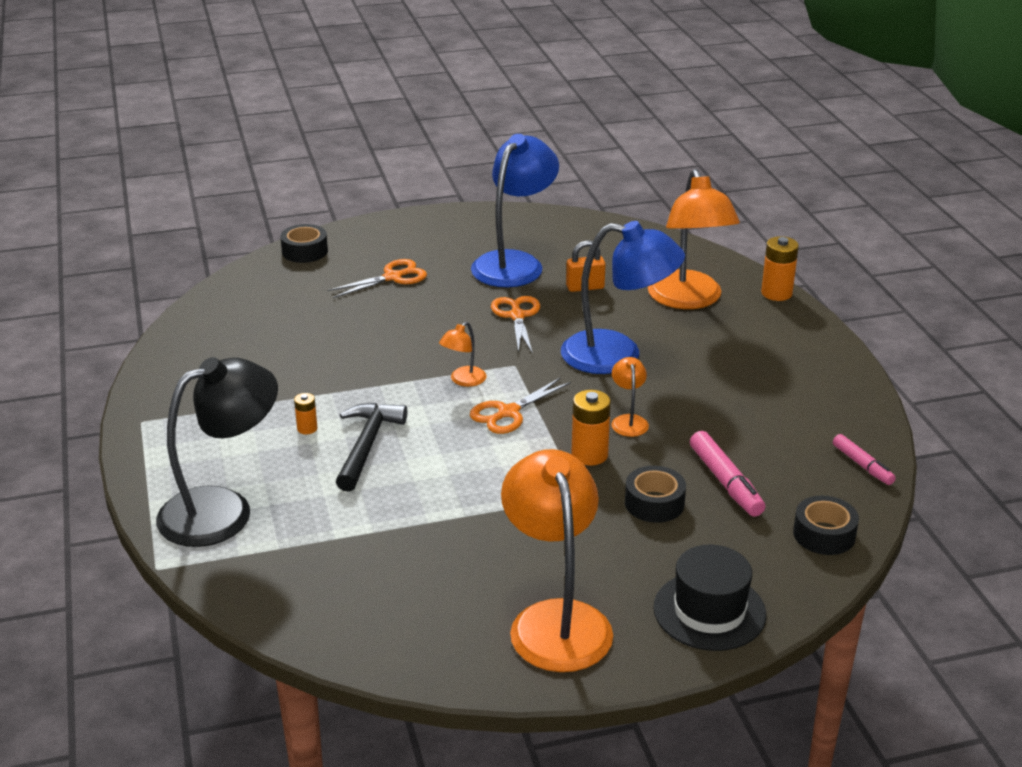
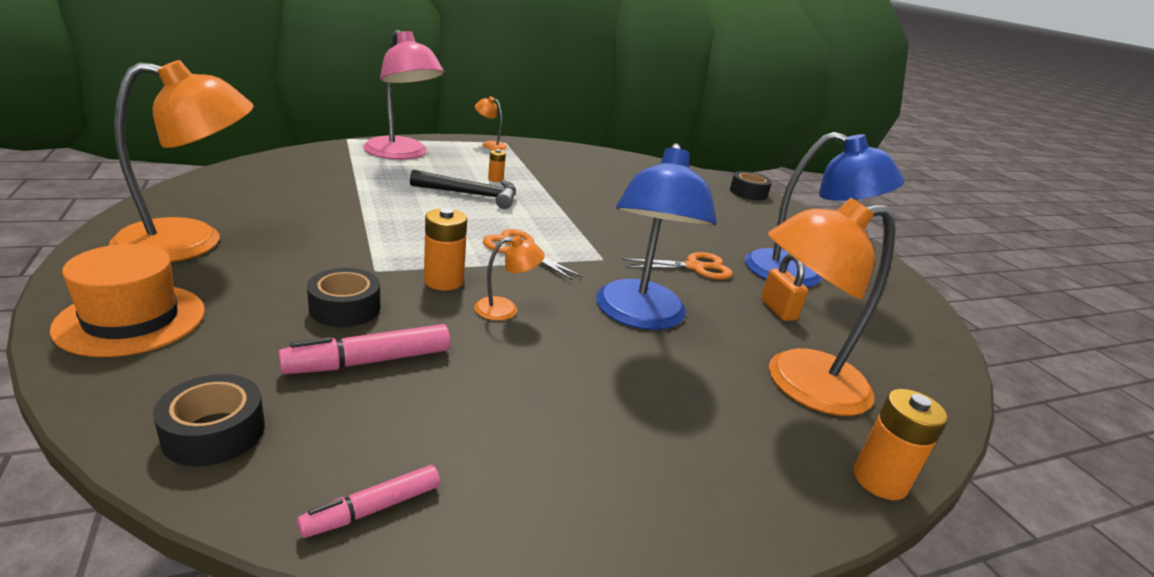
camera: 80 degrees right, 5 degrees down
(223, 510) = (402, 154): black lamp -> pink lamp
(393, 277) = (730, 220): orange scissors -> none
(463, 380) = (570, 234): orange lamp -> orange lamp (490, 145)
(709, 611) = (131, 319): black hat -> orange hat

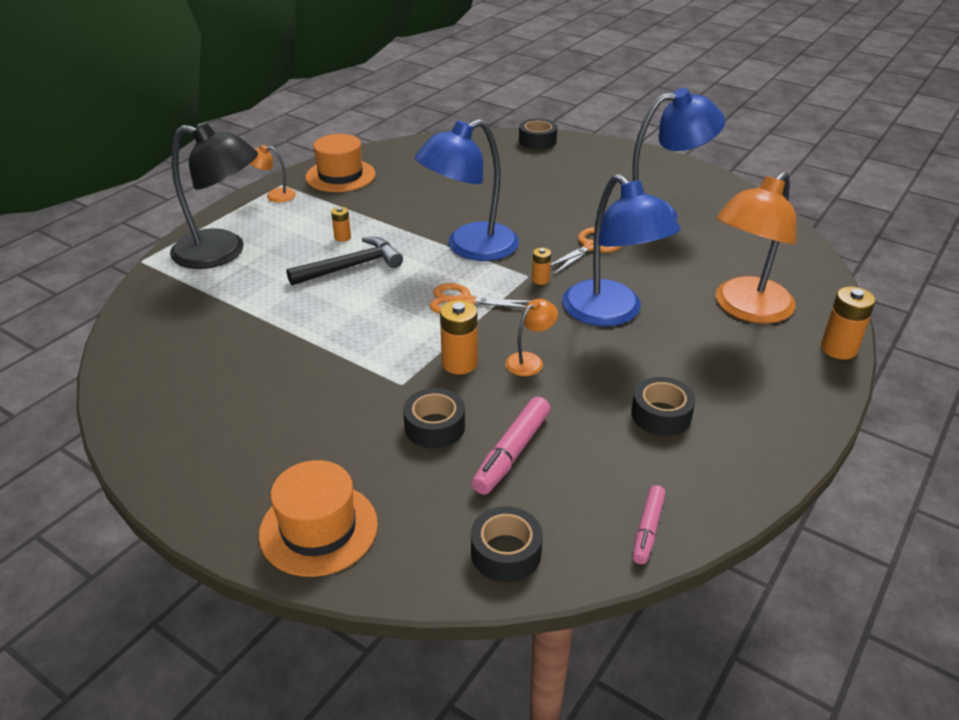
camera: 30 degrees left, 10 degrees up
(191, 242) = (231, 447): orange lamp -> none
(402, 154) = (222, 252): pink lamp -> black lamp
(554, 153) = (340, 176): none -> orange hat
(561, 417) = (661, 415): none -> black tape
(582, 223) = (470, 247): none -> blue lamp
(610, 266) = (540, 280): none -> orange battery
(778, 310) = (678, 255): orange padlock -> none

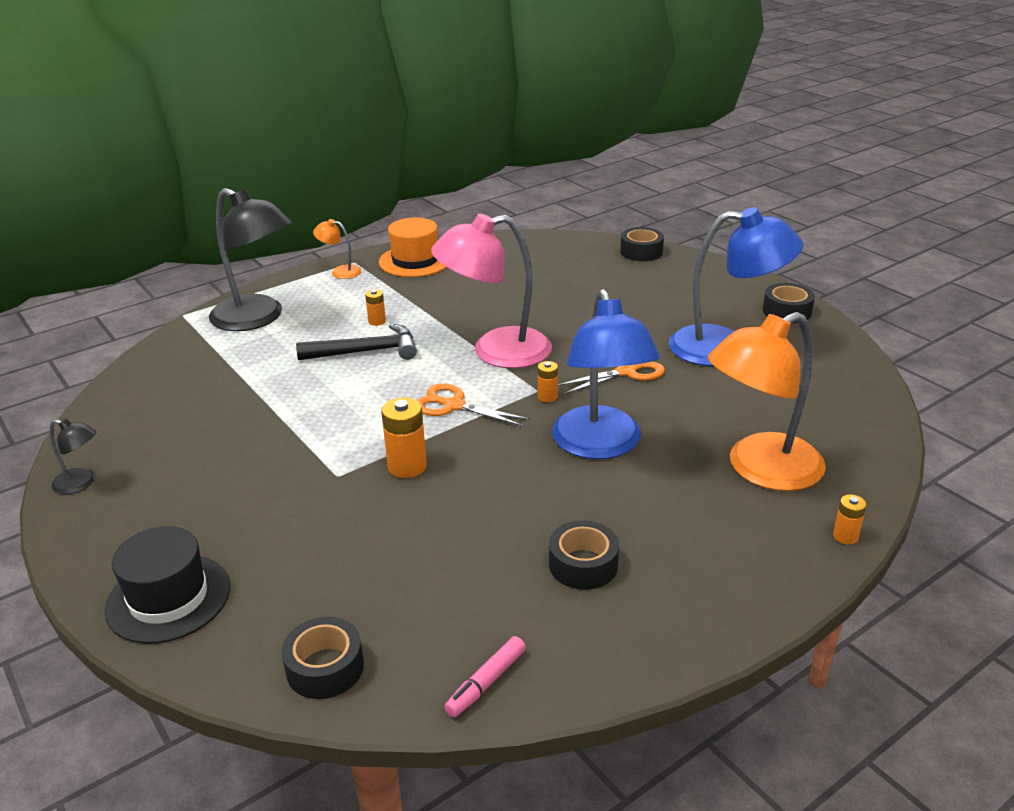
camera: 20 degrees right, 5 degrees down
(151, 443) = (81, 483): none -> black lamp
(318, 529) = (168, 598): orange hat -> black hat
(434, 427) = (340, 525): black tape -> black tape (787, 311)
(470, 247) = (496, 351): blue lamp -> pink lamp
(512, 453) = (399, 568): pink marker -> none
(530, 360) = (480, 478): orange lamp -> none
(838, 349) = (845, 536): orange battery -> orange battery, size x0.57

